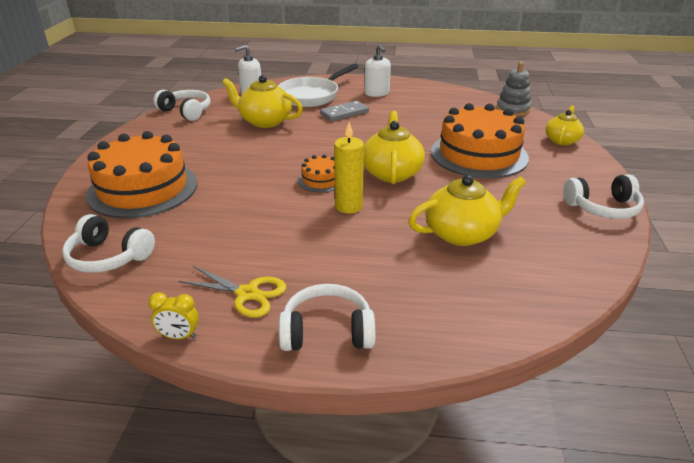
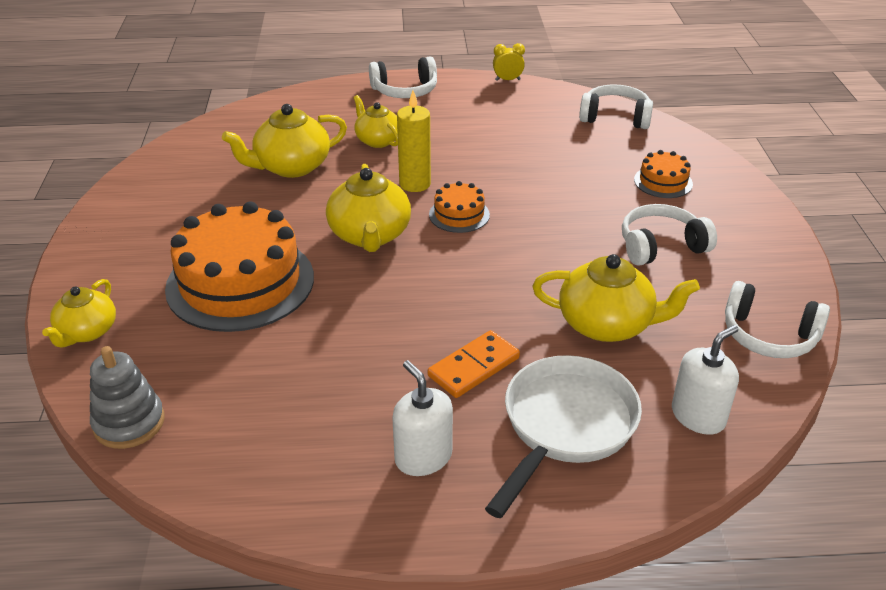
camera: 170 degrees right, 5 degrees up
(143, 189) = (663, 182): orange cake -> orange cake, size x0.46
(247, 294) = (476, 105): yellow scissors -> none
(344, 113) = (474, 367): grey domino -> orange domino
(375, 255) = (377, 140): none -> yellow teapot
(603, 208) = (118, 210): white headphones -> white headphones (661, 246)

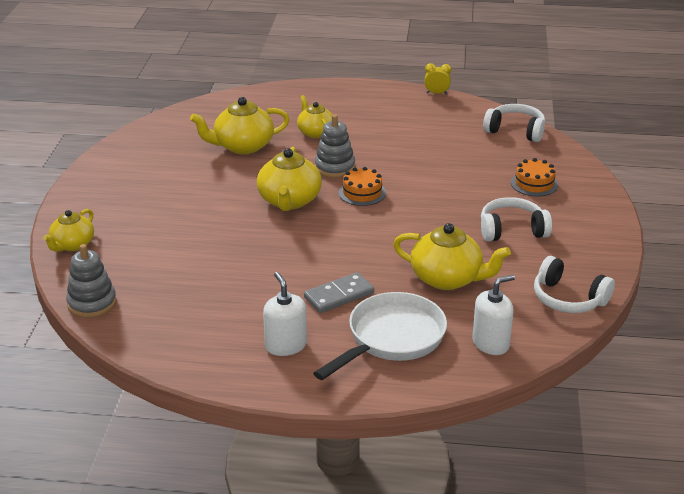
camera: 10 degrees right, 5 degrees down
(240, 282) = (186, 224): orange cake -> none
(405, 91) = (349, 95): white headphones -> none
(415, 184) = (335, 167): yellow candle -> grey stacking toy
(474, 367) = (339, 295): orange domino -> grey domino

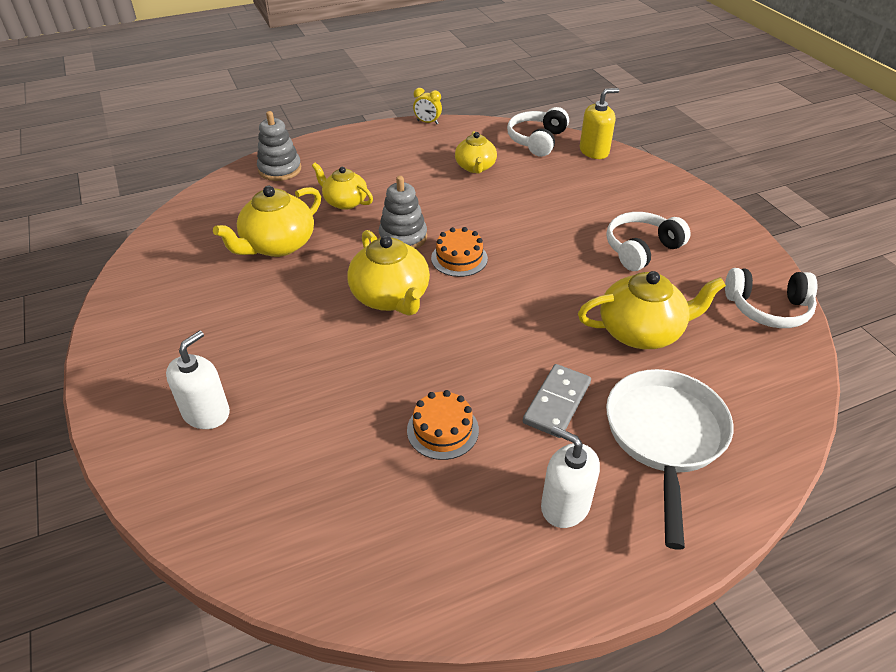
camera: 30 degrees left, 10 degrees up
(72, 245) = (163, 472): yellow teapot -> yellow teapot (475, 167)
(92, 303) = (264, 560): grey stacking toy -> grey stacking toy (280, 169)
(436, 93) = (427, 122): yellow clock -> yellow clock turned 135 degrees counterclockwise
(490, 343) = (760, 396): white soap dispenser -> white soap dispenser (206, 413)
(515, 131) = (537, 140): white headphones -> white headphones turned 60 degrees counterclockwise
(534, 183) = (608, 190): orange cake -> orange cake (442, 430)
(557, 152) = (594, 151): none -> yellow soap dispenser

